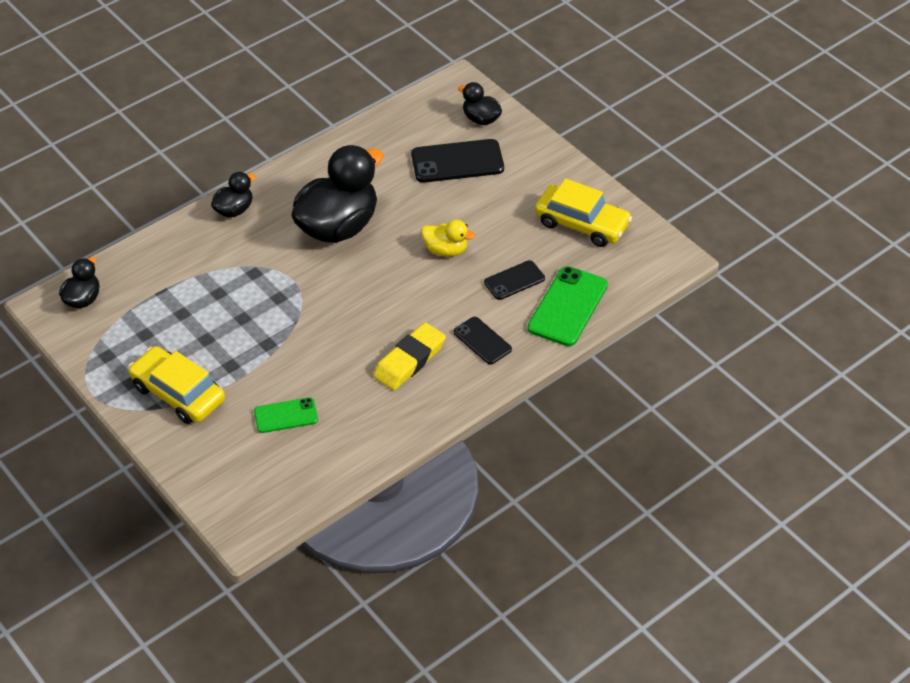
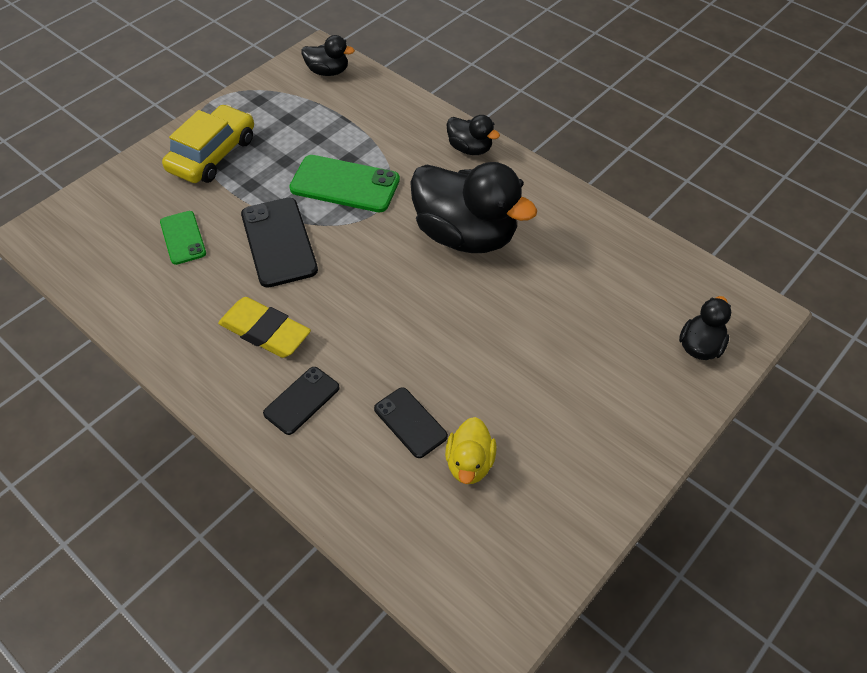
camera: 80 degrees right, 5 degrees up
(446, 250) = (449, 341): yellow duck -> yellow duck (469, 463)
(457, 161) = (610, 331): black phone -> black phone (279, 242)
(568, 307) = (372, 492): green phone -> green phone (345, 184)
(582, 224) = (535, 493): yellow car -> none

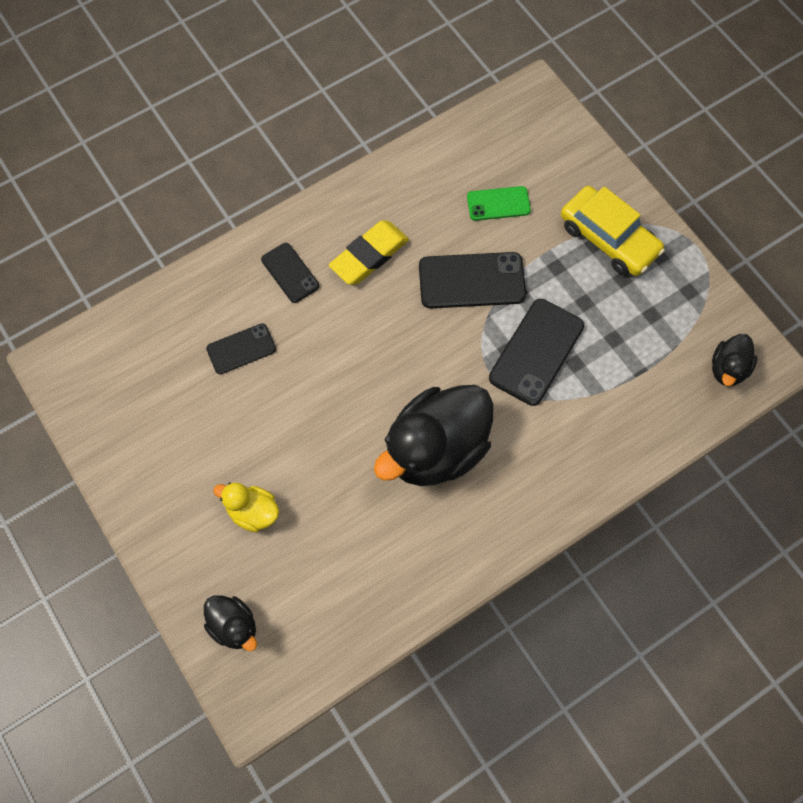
camera: 105 degrees right, 15 degrees up
(345, 184) = (536, 352): green phone -> black phone
(469, 463) = (188, 384): yellow duck -> yellow duck (253, 512)
(470, 148) = (563, 490): black duck -> none

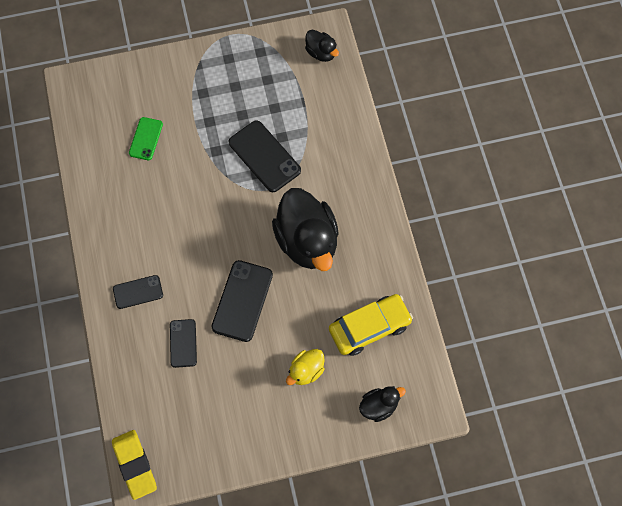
camera: 70 degrees left, 0 degrees up
(369, 256) = (148, 235): yellow eraser -> yellow eraser (135, 465)
(472, 281) = (196, 176): black phone -> black phone (242, 301)
(608, 238) = (202, 82): yellow car -> yellow car (369, 327)

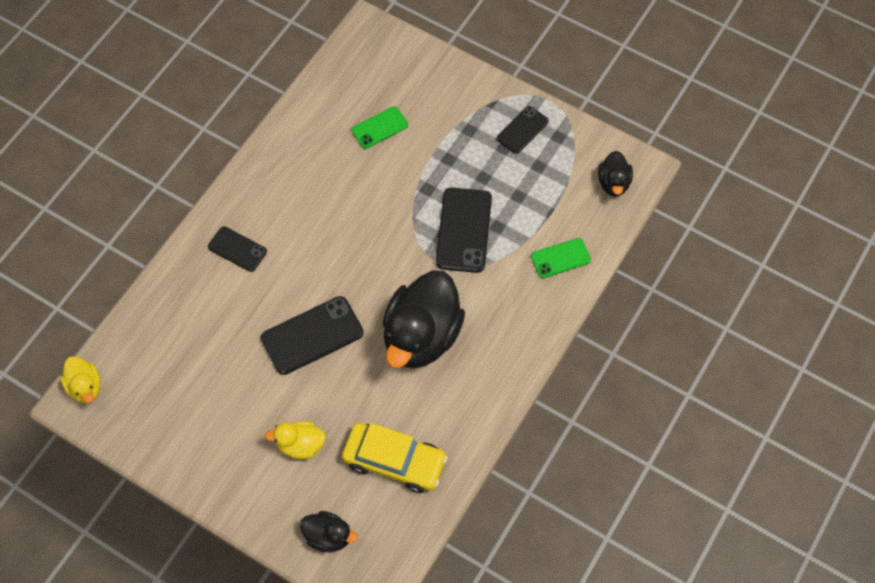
camera: 45 degrees right, 5 degrees down
(135, 465) = (85, 387): yellow eraser -> yellow duck
(183, 343) = (227, 325): black phone -> black phone (522, 130)
(337, 123) = (560, 258): none -> green phone

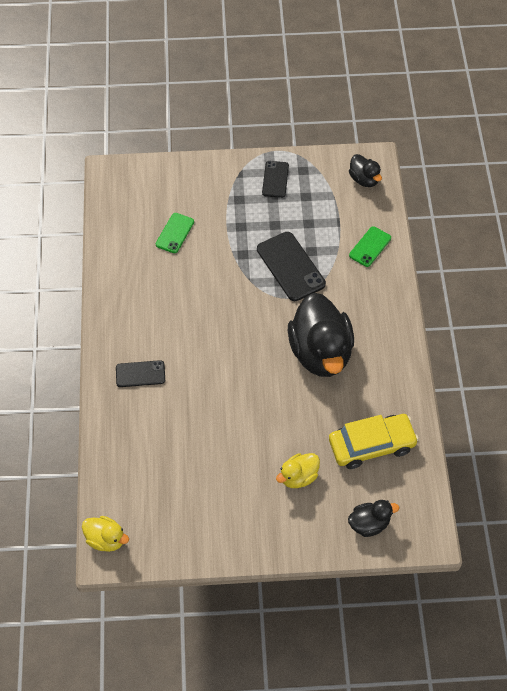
camera: 35 degrees left, 5 degrees down
(312, 335) = (244, 399): black phone -> none

